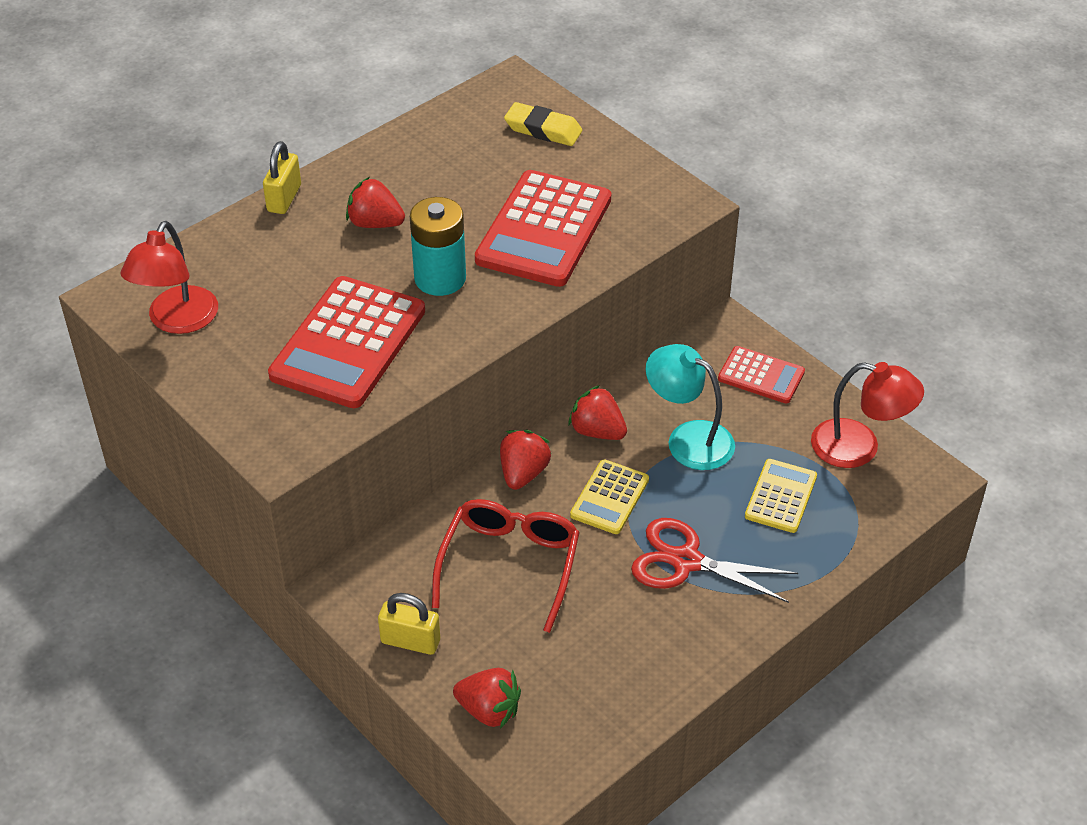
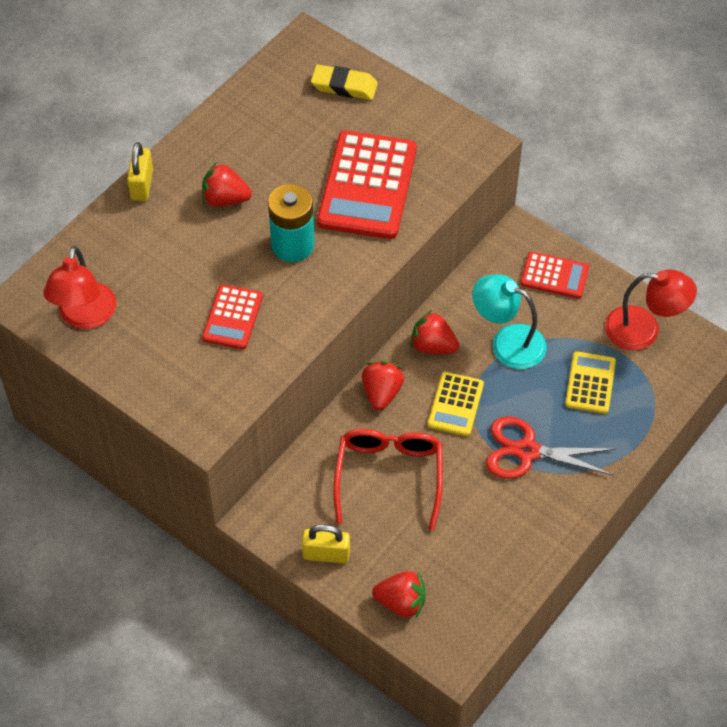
camera: 10 degrees left, 10 degrees up
(348, 343) = (232, 317): red calculator -> red calculator, size x0.54

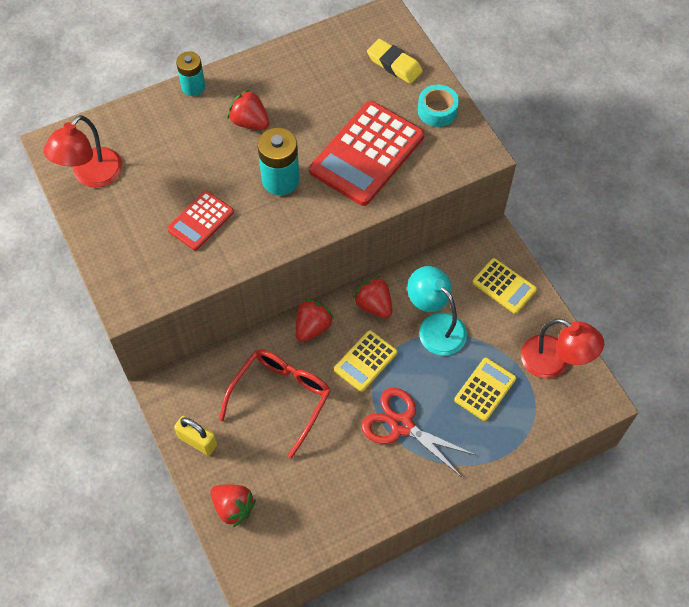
camera: 25 degrees right, 5 degrees up
(142, 185) = (193, 86): yellow padlock -> turquoise battery
(414, 117) = (437, 110): none -> turquoise tape
(554, 276) = (504, 286): red calculator -> yellow calculator

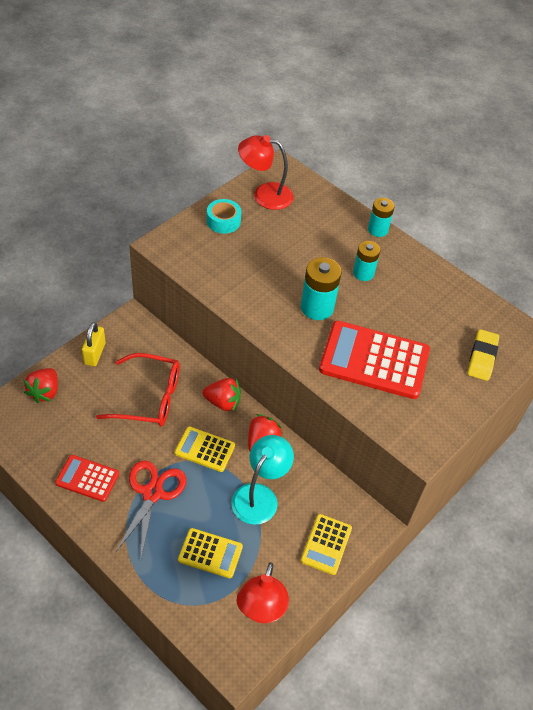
camera: 65 degrees right, 10 degrees down
(200, 221) = (254, 267): red calculator -> red calculator (87, 478)
(249, 122) = (363, 273): red strawberry -> turquoise battery
(437, 110) = (450, 402): turquoise tape -> turquoise tape (223, 221)

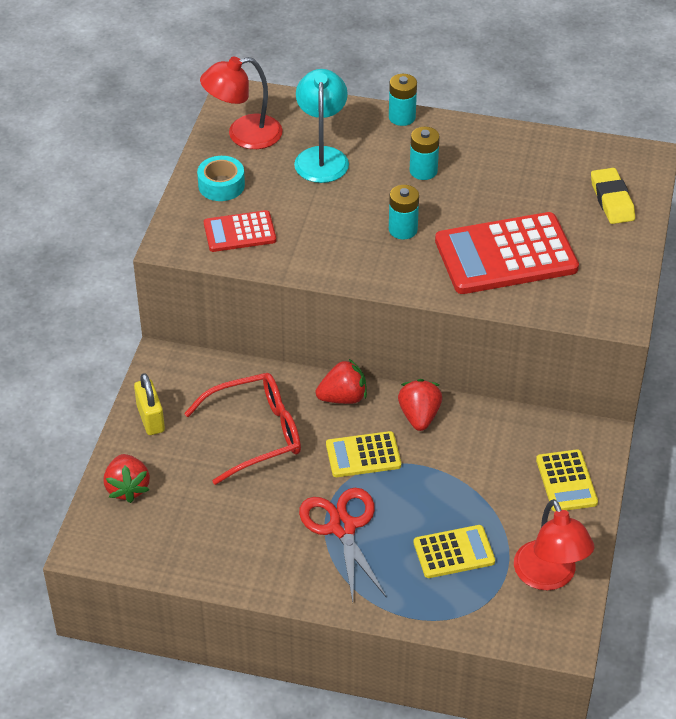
camera: 25 degrees left, 5 degrees down
(87, 478) = (257, 550): red calculator -> red calculator (239, 232)
(260, 496) = (460, 470): turquoise lamp -> turquoise lamp (321, 157)
(317, 307) = (403, 229): turquoise battery -> turquoise battery, size x0.67

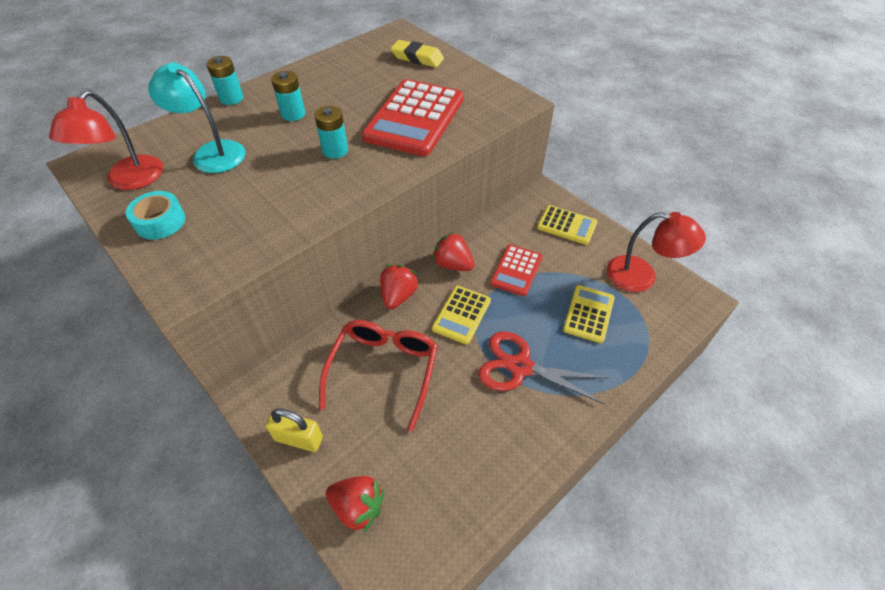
camera: 55 degrees left, 5 degrees up
(239, 232) = (224, 238): red calculator -> red calculator (516, 270)

